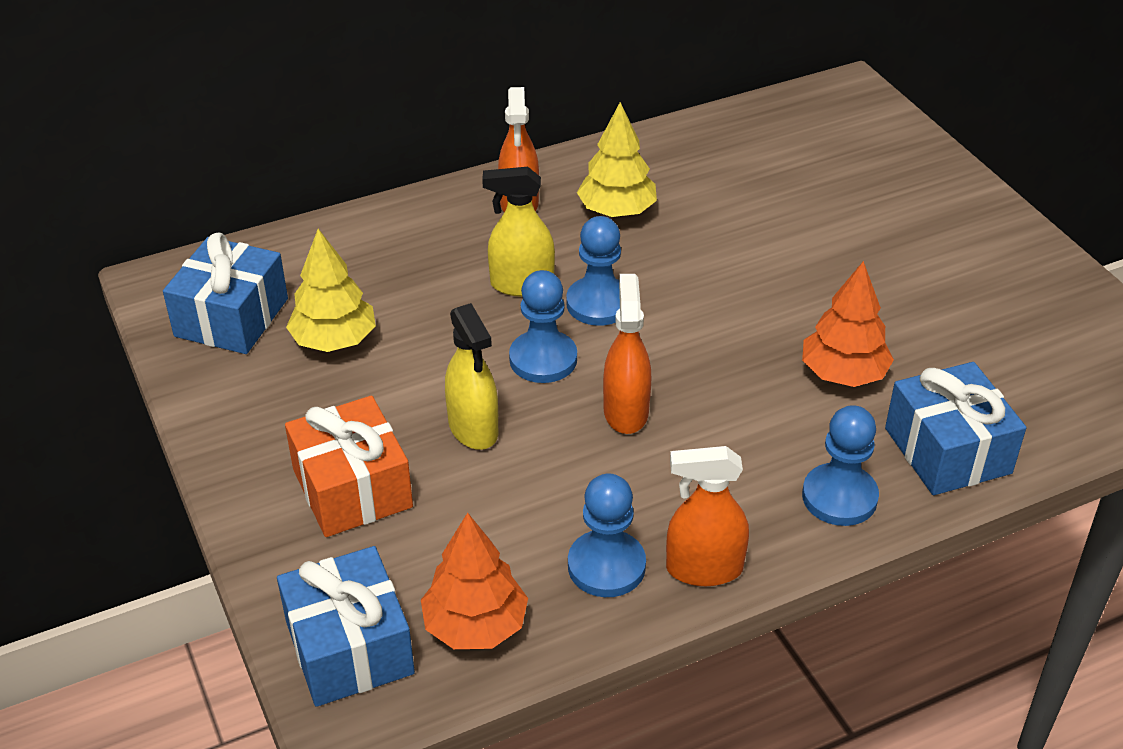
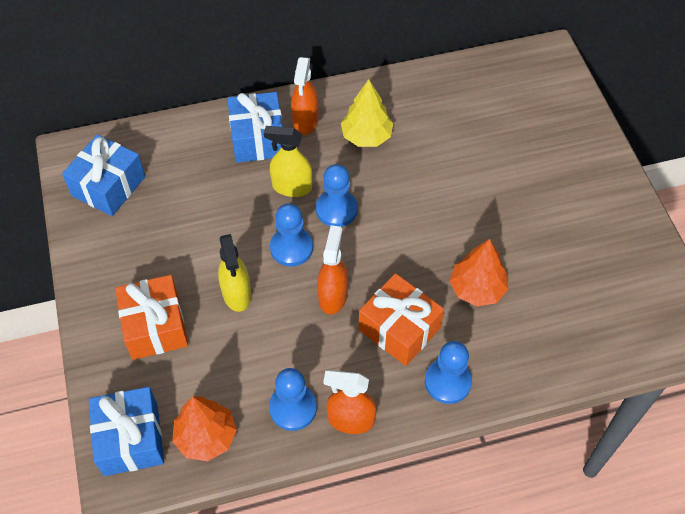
camera: 10 degrees right, 15 degrees up
(334, 340) = (167, 213): yellow tree -> none
(742, 439) = (399, 329): none -> orange gift
(947, 450) = (526, 358): blue gift -> blue gift (257, 138)

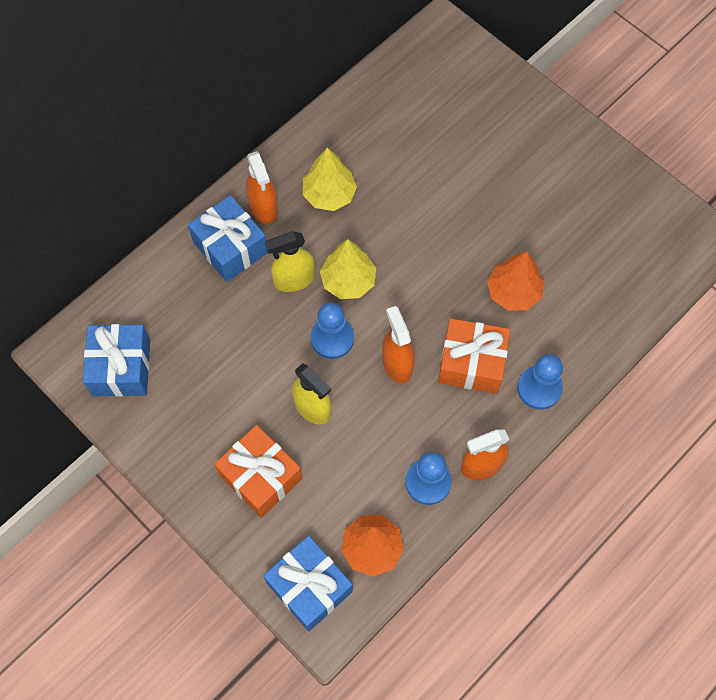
camera: 30 degrees left, 10 degrees up
(336, 209) = (348, 281): blue pawn -> yellow tree

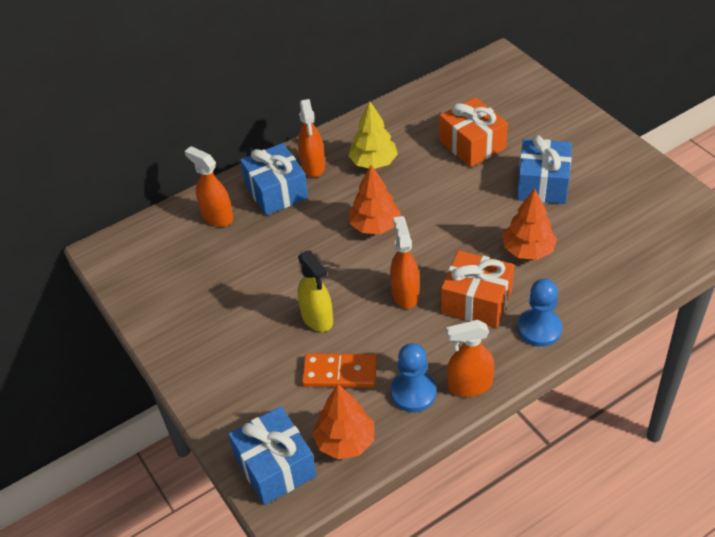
camera: 15 degrees right, 20 degrees down
(121, 367) = (154, 268): blue gift -> blue gift (542, 184)
(173, 290) = (217, 217): none -> orange spray bottle
(261, 476) = (254, 367): orange gift -> orange gift (472, 144)
(294, 280) = (326, 220): yellow spray bottle -> none
(332, 338) = (349, 267): blue pawn -> none
(348, 281) = (375, 226): yellow tree -> orange tree
(350, 470) = (340, 373): none -> orange domino

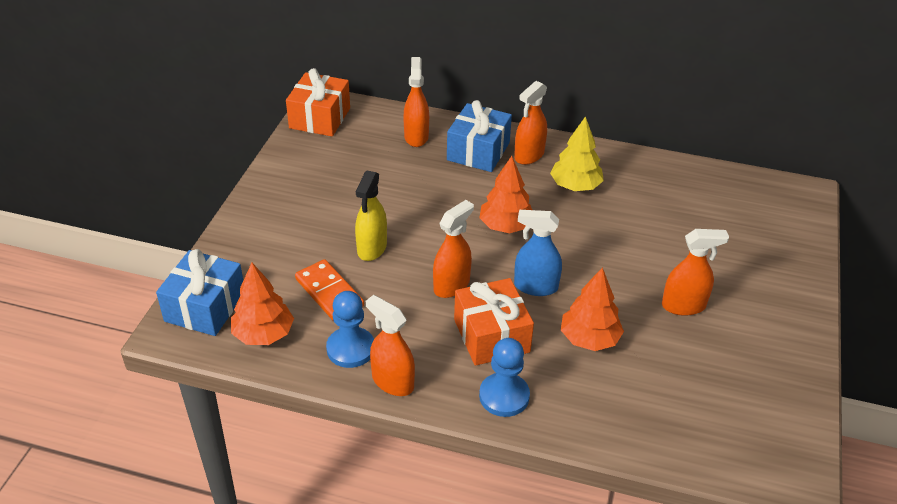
camera: 45 degrees right, 5 degrees down
(452, 247) = (535, 286): none -> blue spray bottle
(472, 144) = (673, 233): orange gift -> orange gift (320, 118)
(542, 184) = (683, 306): blue gift -> orange spray bottle

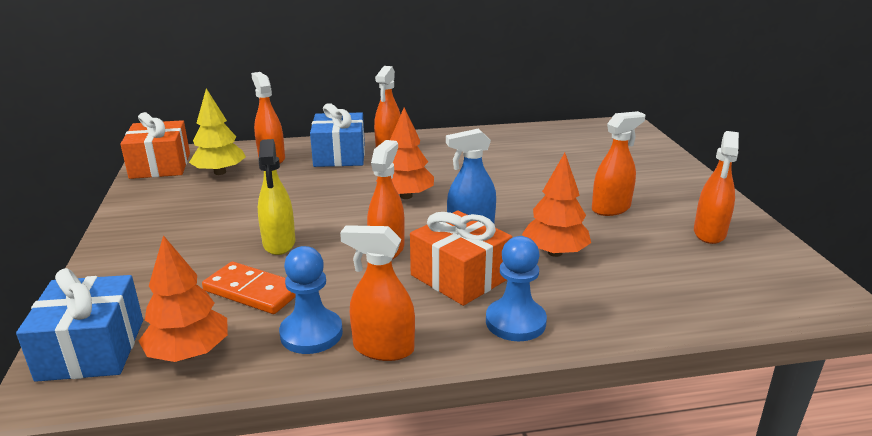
camera: 25 degrees left, 15 degrees down
(575, 186) = (446, 158): yellow tree -> yellow tree (220, 172)
(752, 369) = (709, 233): none -> orange spray bottle

